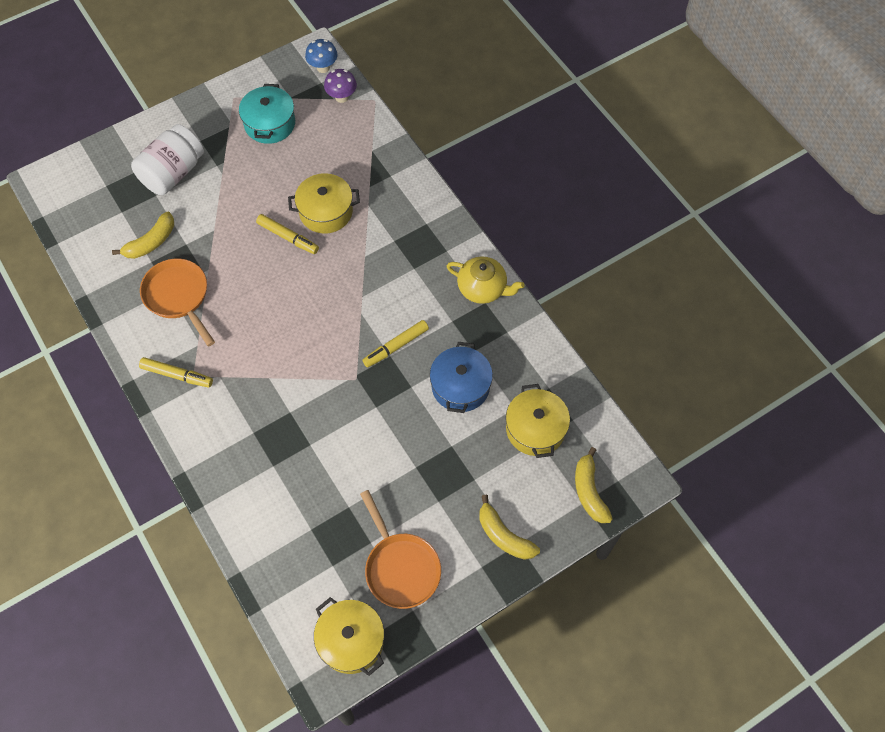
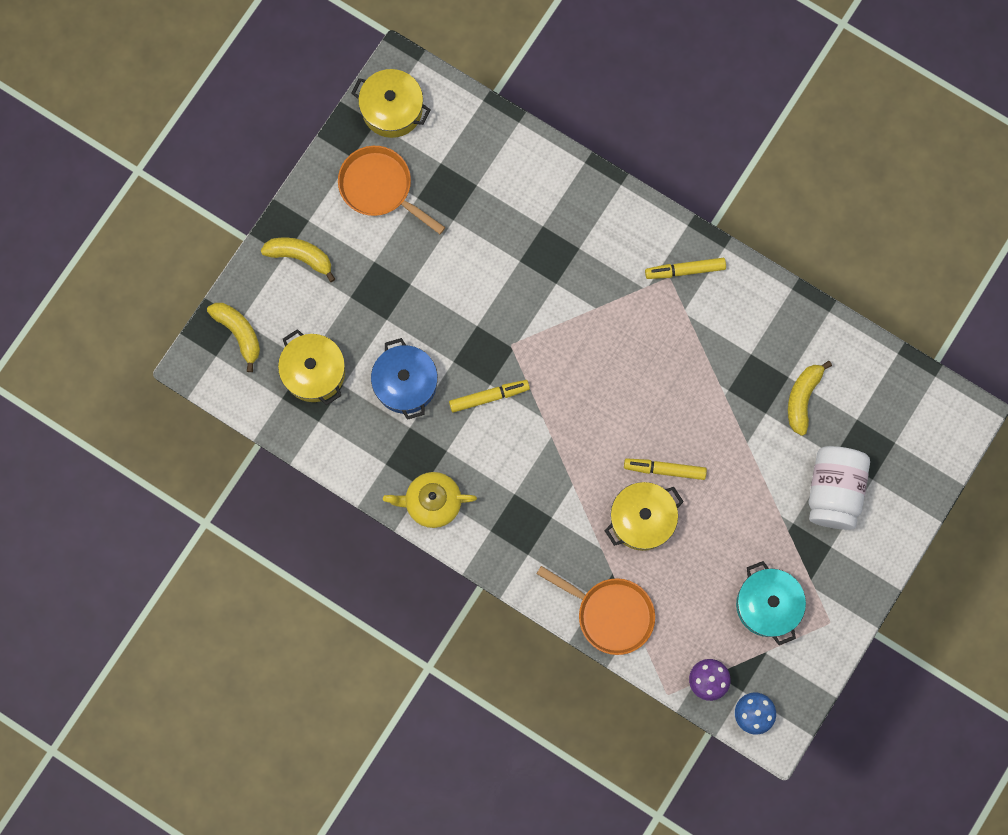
camera: 155 degrees right, 15 degrees up
(178, 296) = (735, 351): orange pan -> orange pan (610, 614)
(396, 346) = (489, 397): yellow marker -> yellow marker turned 45 degrees clockwise

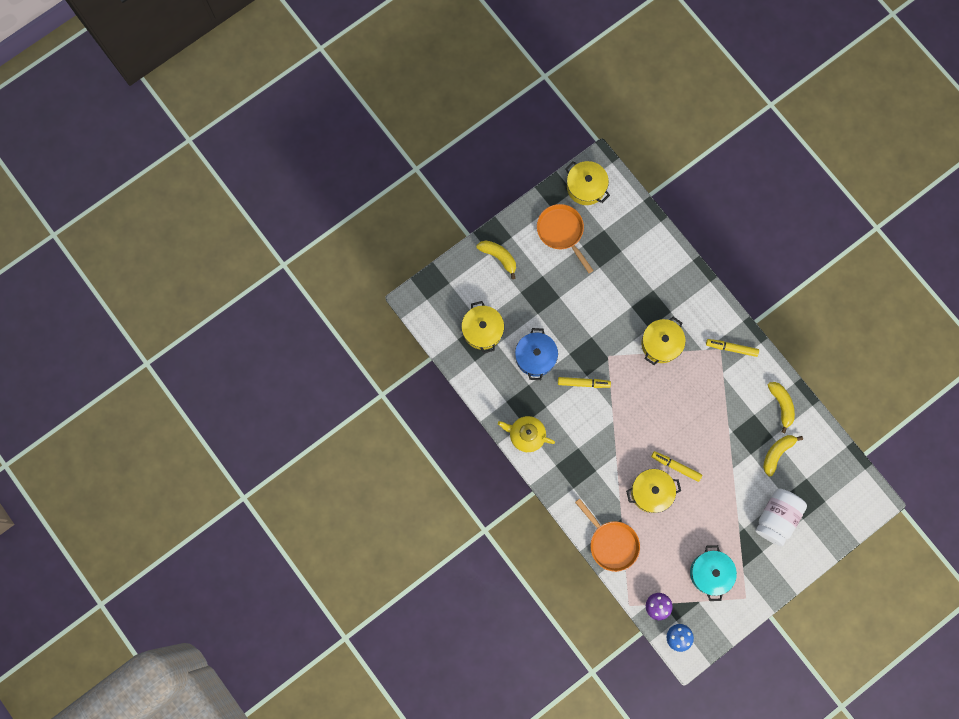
camera: 20 degrees right, 0 degrees up
(239, 333) = (445, 290): yellow banana -> yellow banana (781, 405)
(581, 299) = (661, 344): none -> yellow pot

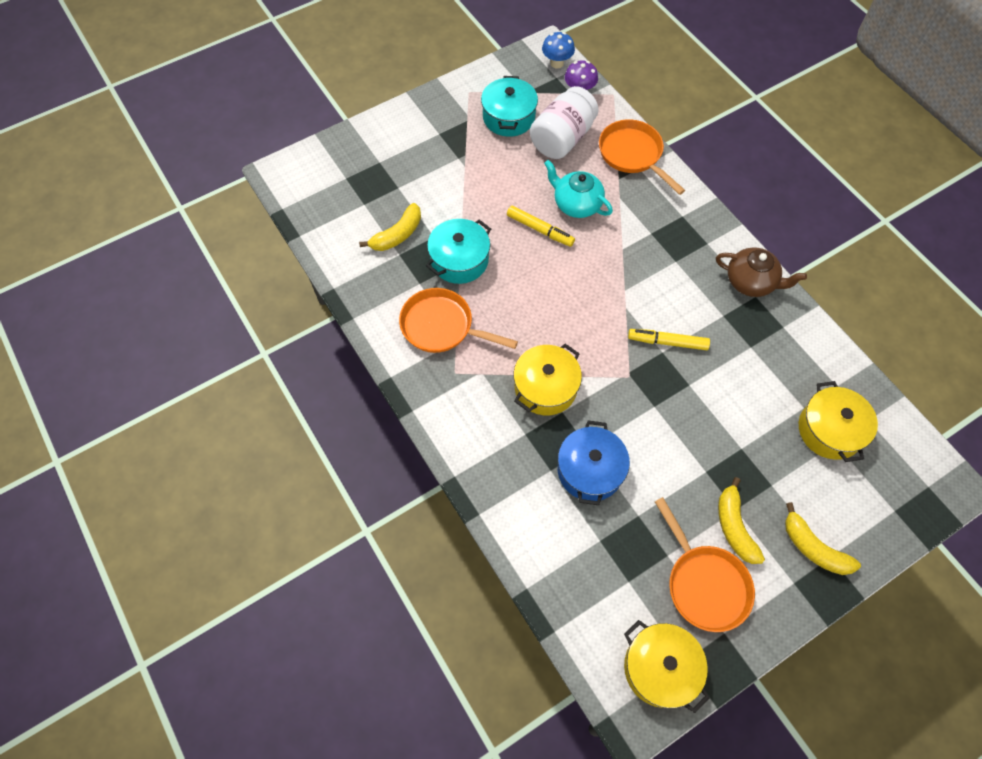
camera: 175 degrees left, 15 degrees down
(526, 435) = (751, 282): yellow teapot -> brown teapot
(535, 357) = (742, 384): blue pot -> blue pot (590, 470)
(651, 492) = (576, 204): yellow pot -> turquoise teapot
(729, 435) = (459, 260): none -> turquoise pot
(731, 348) = (437, 372): yellow marker -> none
(734, 382) = (441, 326): none -> orange pan
(776, 517) = (414, 165): white jar -> white jar (562, 139)
(781, 405) = (378, 291): yellow banana -> yellow banana (734, 526)

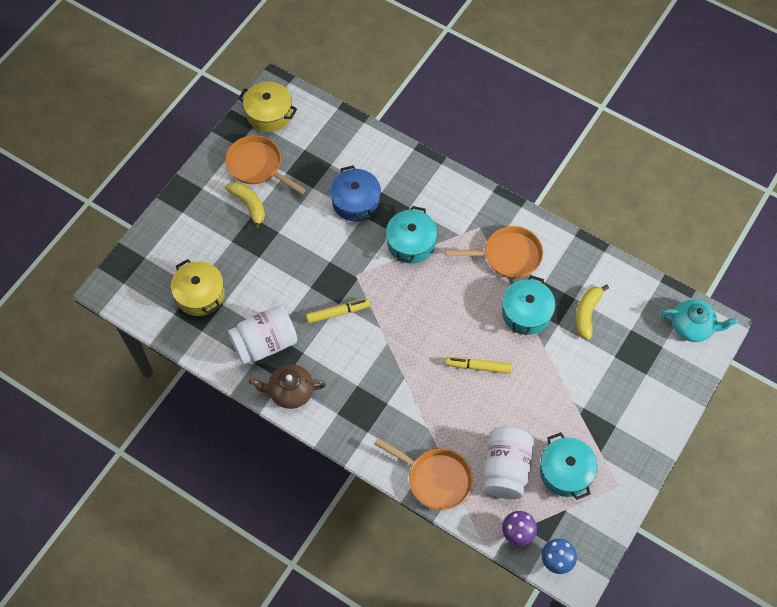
camera: 155 degrees right, 0 degrees up
(545, 387) = (411, 243): yellow pot -> turquoise pot
(576, 204) = (460, 404): turquoise teapot -> turquoise teapot (692, 327)
(764, 342) = (265, 343): none -> white jar
(813, 547) = (194, 213): yellow banana -> none

